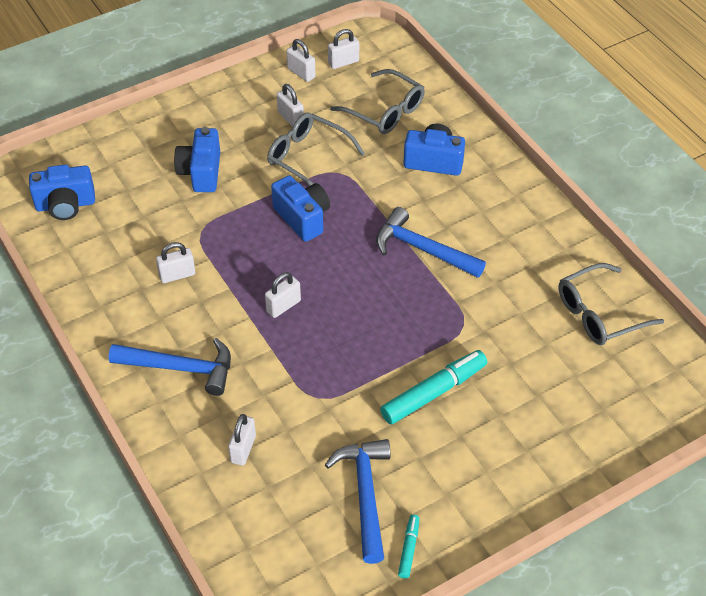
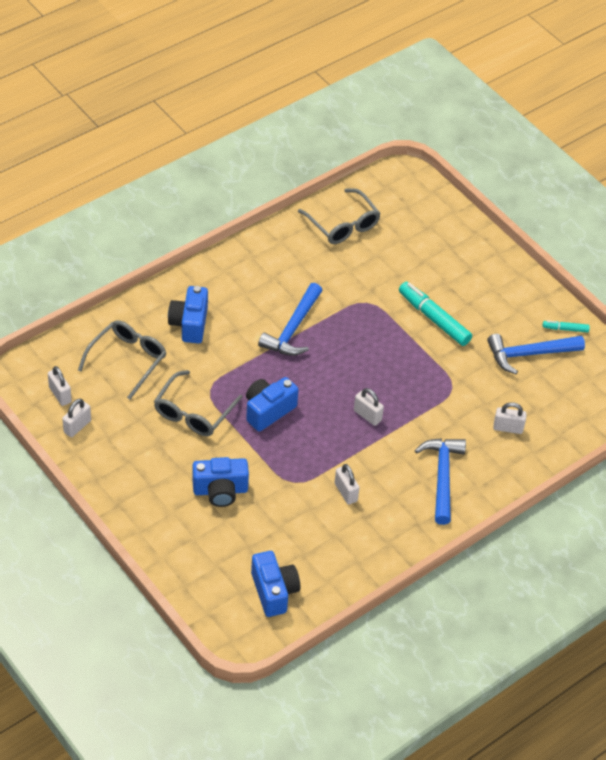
camera: 100 degrees left, 0 degrees up
(290, 118) = (142, 429): white padlock -> none

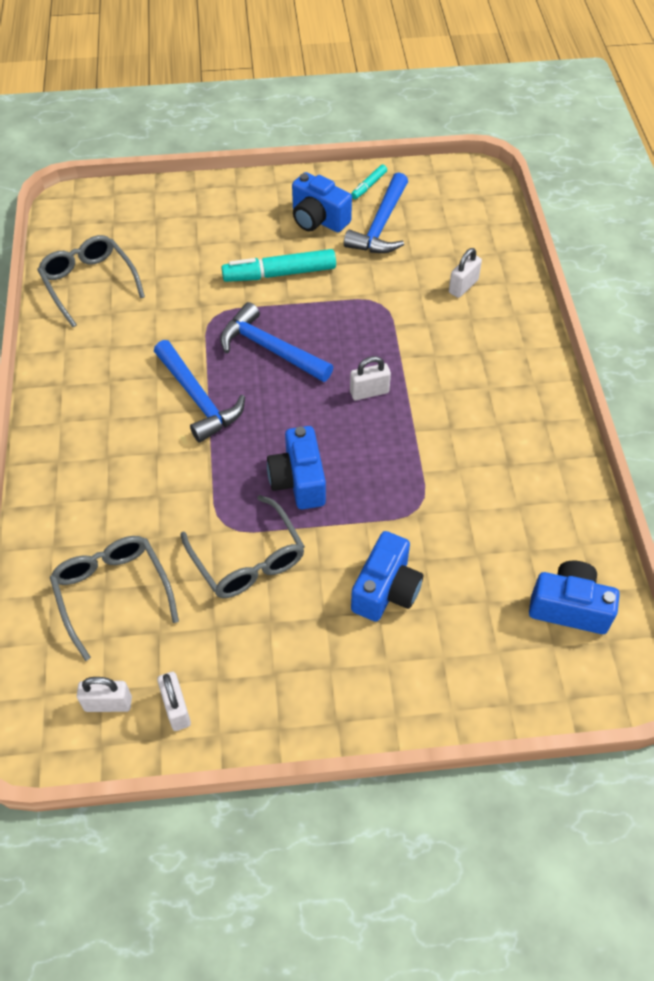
camera: 55 degrees left, 5 degrees up
(189, 324) = (110, 496): blue camera -> blue camera (318, 219)
(342, 224) = (89, 284): grey glasses -> grey glasses turned 120 degrees counterclockwise
(346, 492) = (464, 464): white padlock -> none
(442, 477) = (494, 369): blue hammer -> blue hammer (270, 349)

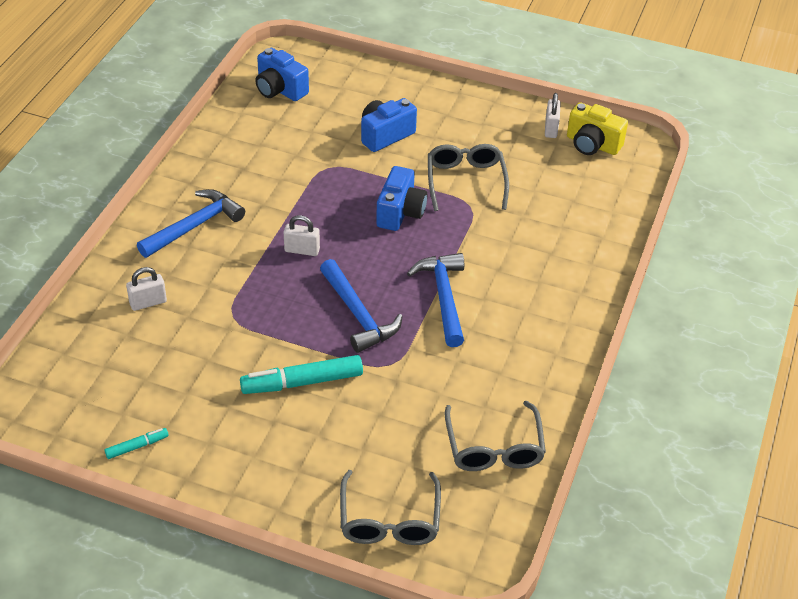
camera: 155 degrees left, 10 degrees down
(108, 704) = (592, 144): white padlock -> yellow camera
(113, 593) = (568, 196): grey glasses -> grey glasses (389, 519)
(279, 273) = (302, 382): turquoise marker -> turquoise marker turned 150 degrees clockwise
(318, 219) = (221, 427): blue camera -> none
(381, 225) = (166, 394): blue hammer -> blue hammer (194, 226)

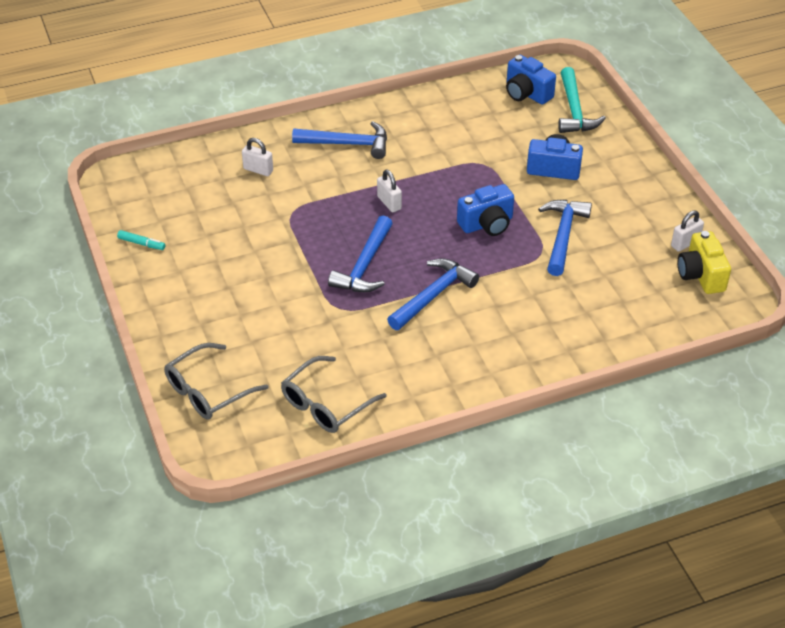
camera: 50 degrees right, 0 degrees up
(280, 89) = (526, 93): blue camera -> blue camera turned 45 degrees counterclockwise
(302, 382) = (274, 278): turquoise marker -> none
(335, 80) = (574, 110): none -> turquoise hammer
(465, 182) = (563, 235): grey glasses -> blue hammer

